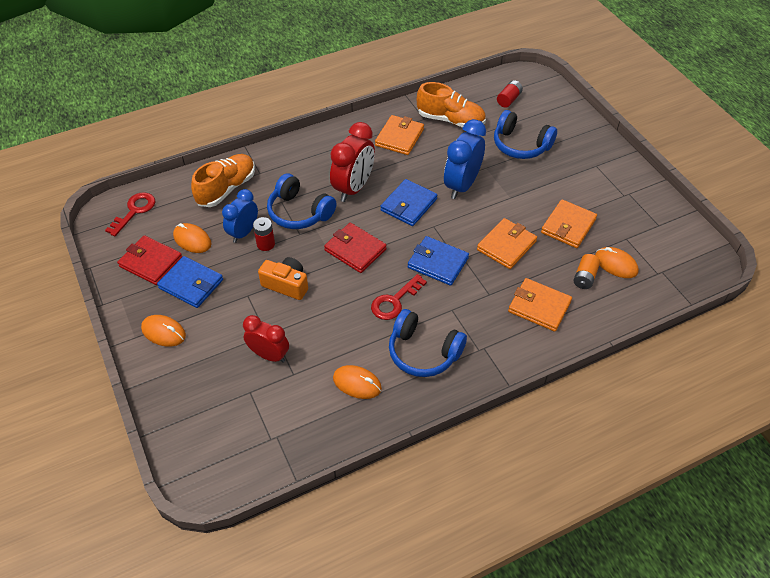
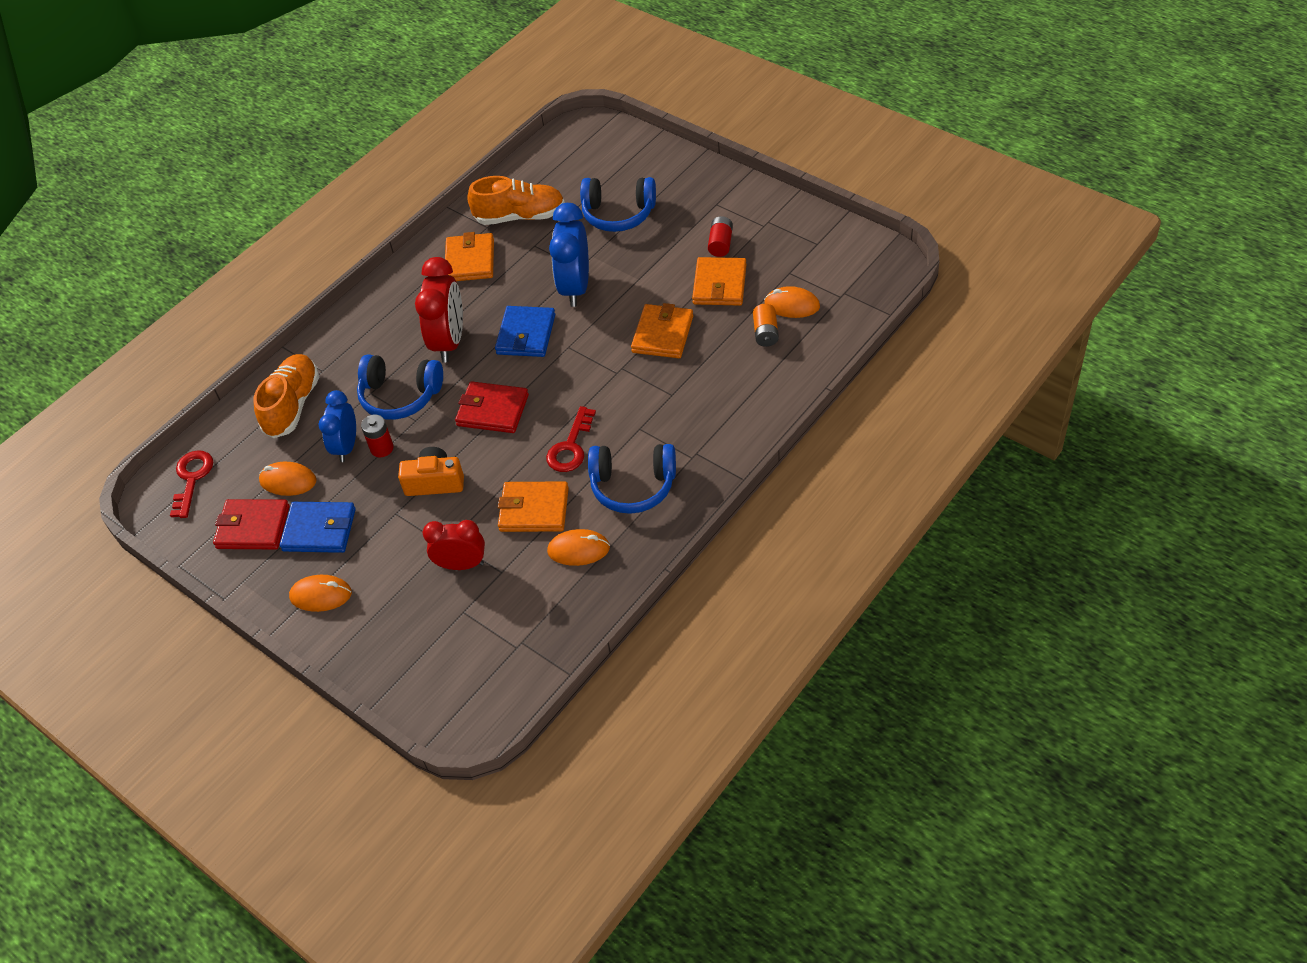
camera: 20 degrees left, 0 degrees up
(438, 263) = (596, 385): blue wallet -> none
(508, 99) = (576, 165): red battery -> red battery (720, 244)
(539, 306) = (733, 384): orange wallet -> orange wallet (534, 509)

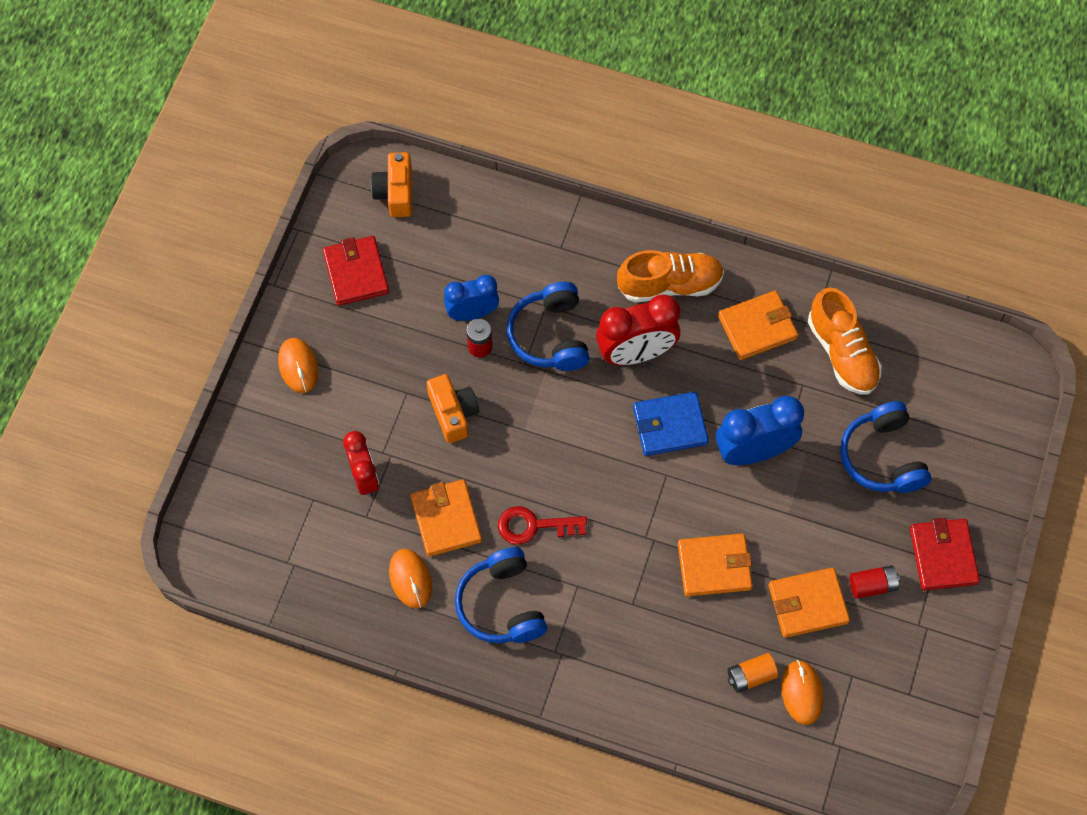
camera: 65 degrees right, 15 degrees up
(192, 479) = (395, 192): red key -> orange camera
(288, 481) = (417, 279): orange mouse -> none
(292, 405) = (508, 240): orange shoe -> orange shoe (670, 285)
(319, 530) = (369, 332): blue wallet -> none
(492, 410) = (558, 432): red wallet -> red wallet (943, 556)

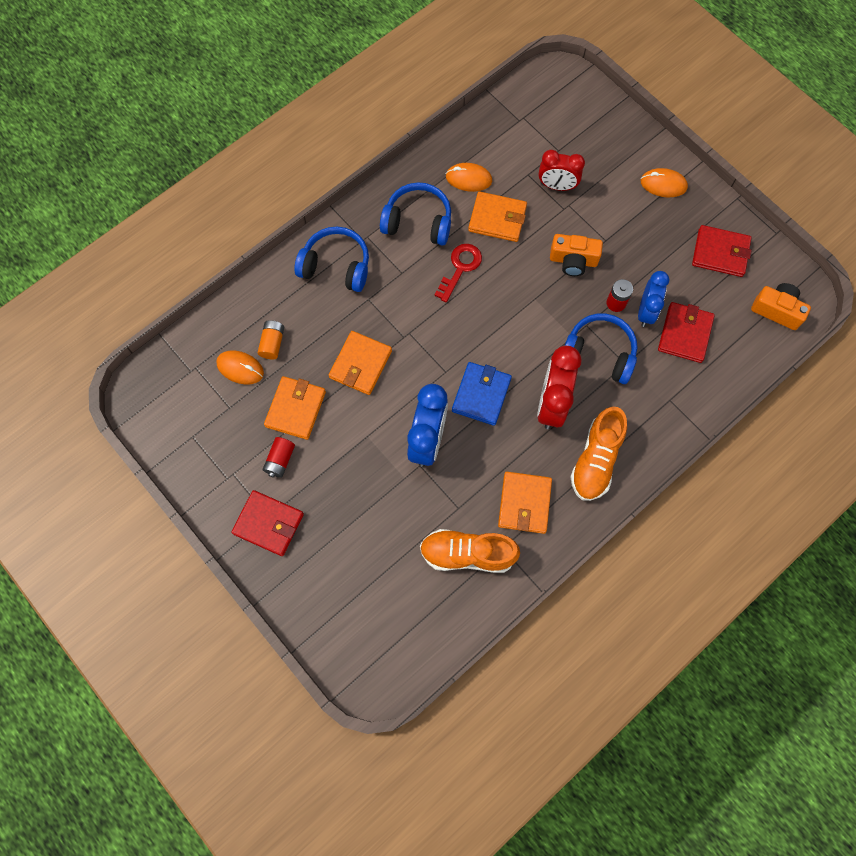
camera: 120 degrees right, 5 degrees up
(476, 265) = (685, 334): none -> red wallet
(882, 457) = (367, 529): blue headphones -> blue headphones (336, 266)

